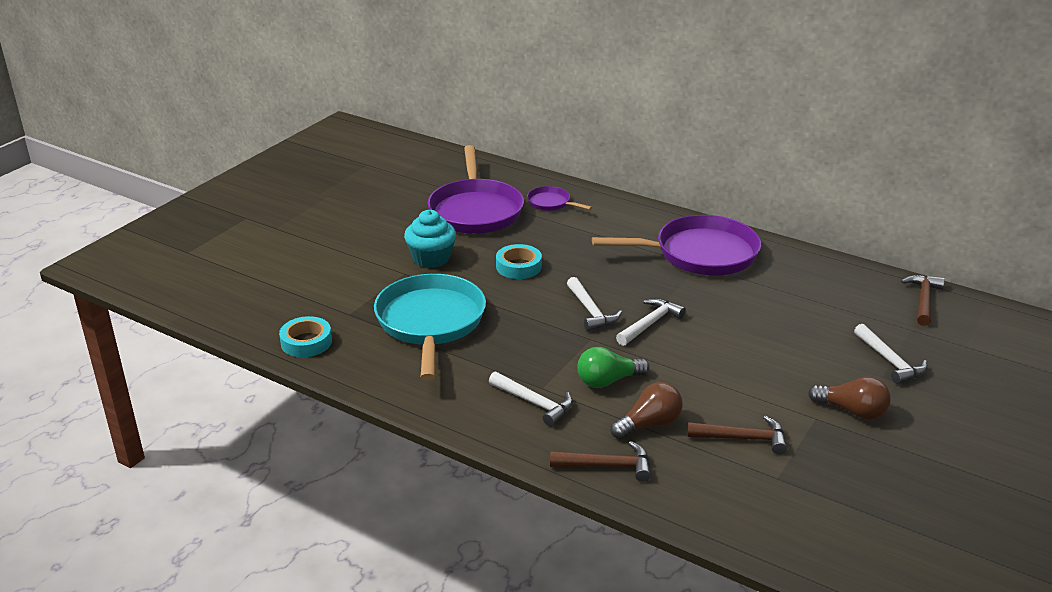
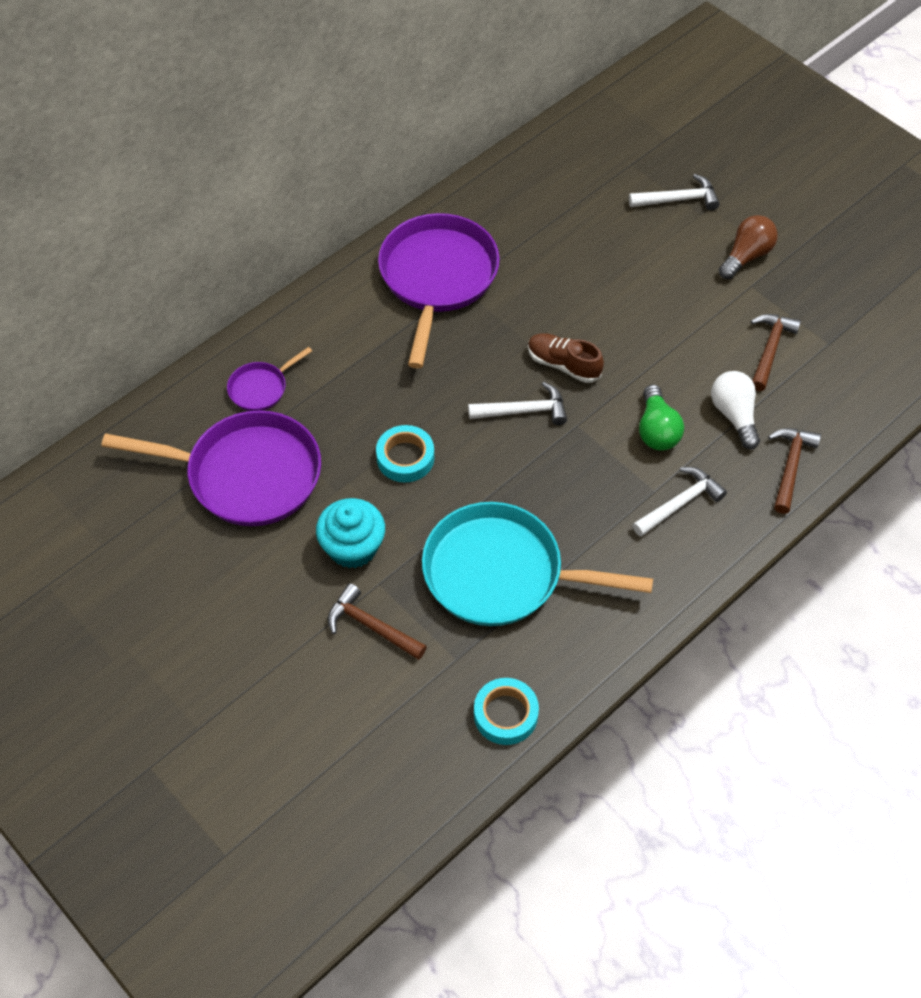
camera: 75 degrees left, 25 degrees up
(649, 424) = (734, 415): brown light bulb -> white light bulb
(650, 324) = (563, 365): white hammer -> brown shoe
(923, 300) = (585, 134): brown hammer -> brown hammer (371, 626)

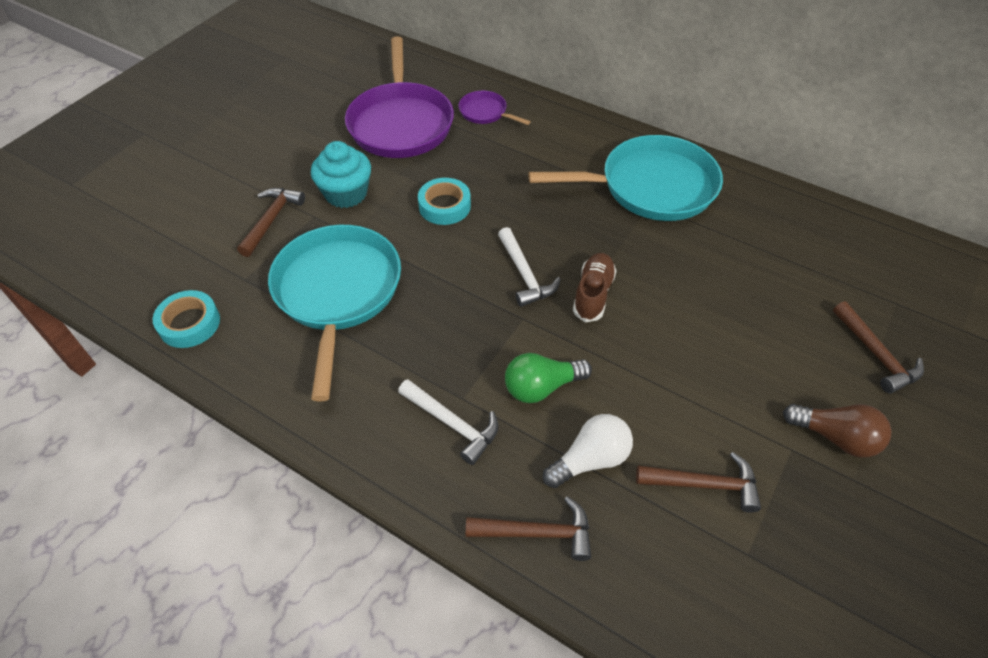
camera: 75 degrees right, 5 degrees down
(437, 278) = (650, 187): purple pan -> turquoise pan
(678, 199) = (876, 354): white hammer -> brown hammer

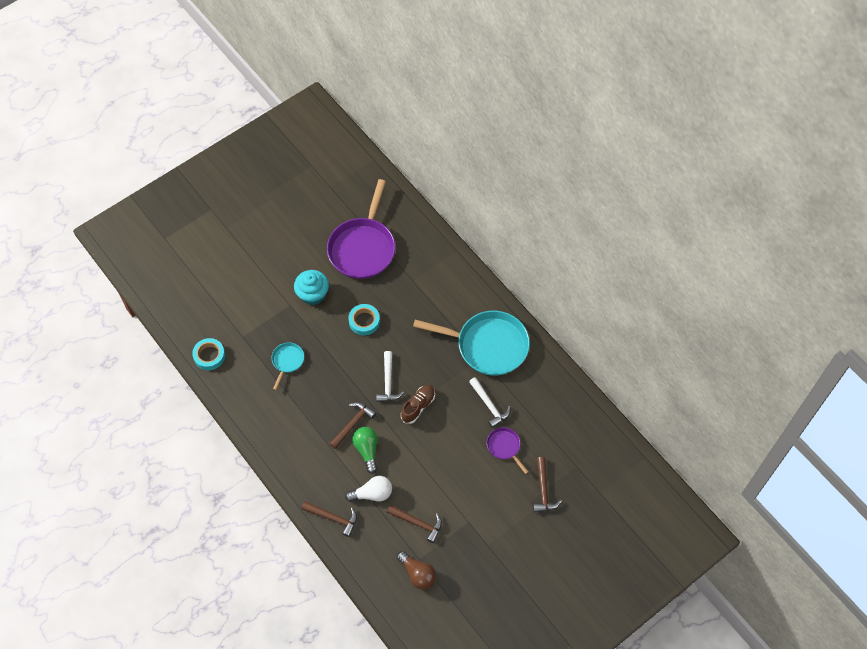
camera: 20 degrees right, 10 degrees up
(271, 220) = (266, 300): brown hammer -> brown hammer (353, 424)
(337, 293) = (287, 361): turquoise pan -> turquoise pan, size x0.46
(452, 424) = (317, 454): white hammer -> white hammer (489, 405)
(485, 112) = (417, 255): purple pan -> purple pan (504, 447)
(541, 387) = (367, 450): green light bulb -> green light bulb turned 75 degrees clockwise
(835, 437) = (493, 523): brown light bulb -> brown light bulb (417, 574)

